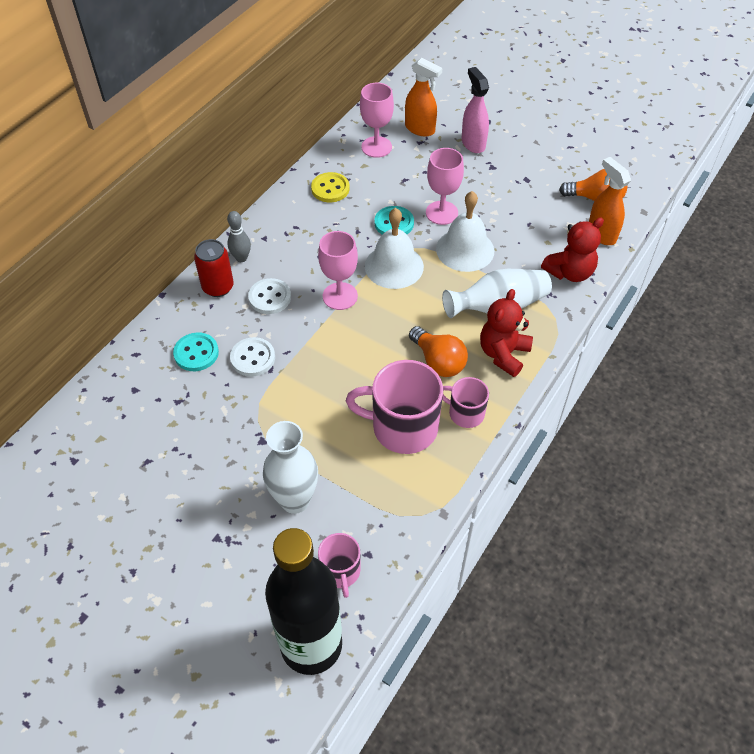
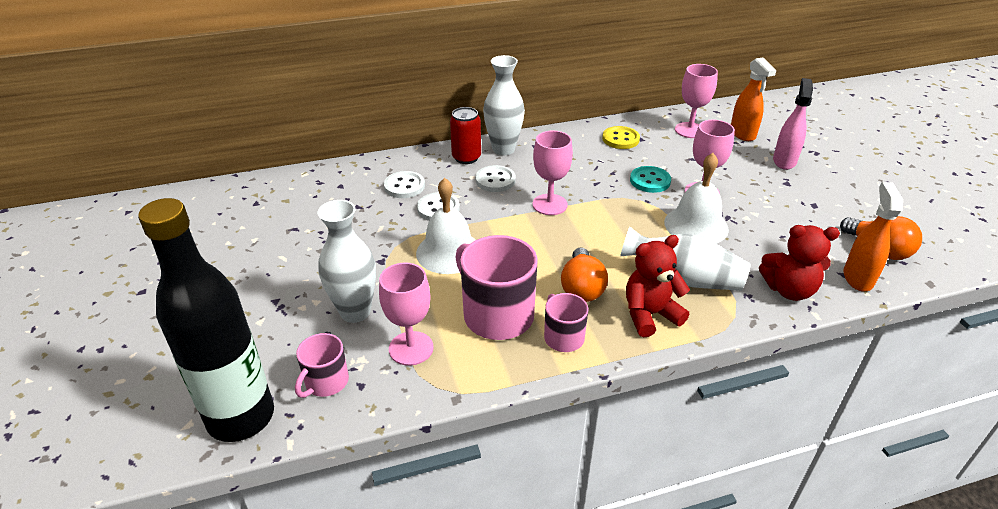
camera: 40 degrees right, 15 degrees down
(196, 353) = (404, 186): turquoise button -> white button
(241, 258) = (503, 149): grey bowling pin -> white vase
(371, 499) = (411, 348): none -> pink goblet
(394, 266) = (617, 207): white bell -> white bell (449, 252)

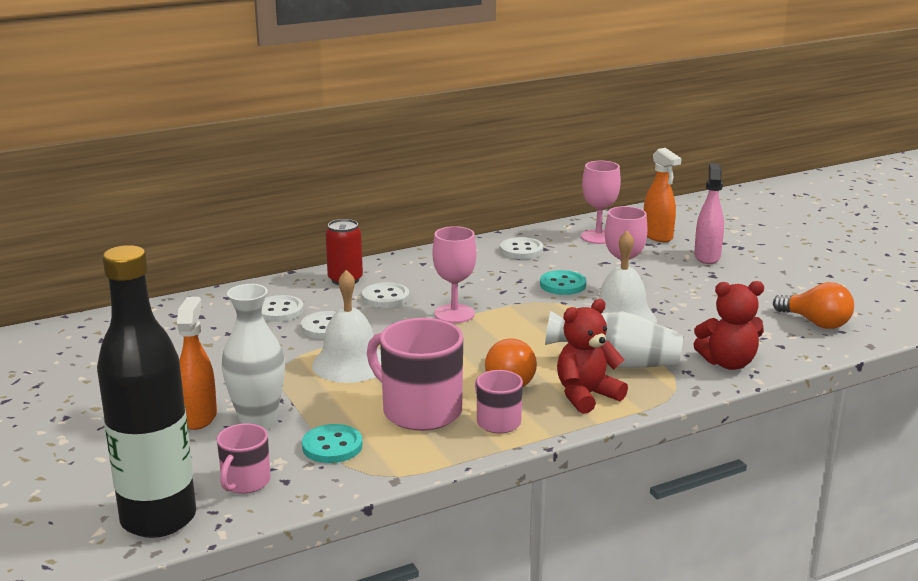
camera: 10 degrees left, 15 degrees down
(411, 348) = (332, 446): pink goblet -> turquoise button
(503, 149) = (387, 269): white vase -> none
(620, 139) = (521, 250): yellow button -> white button
(857, 278) = (797, 347): orange spray bottle -> orange spray bottle (199, 417)

